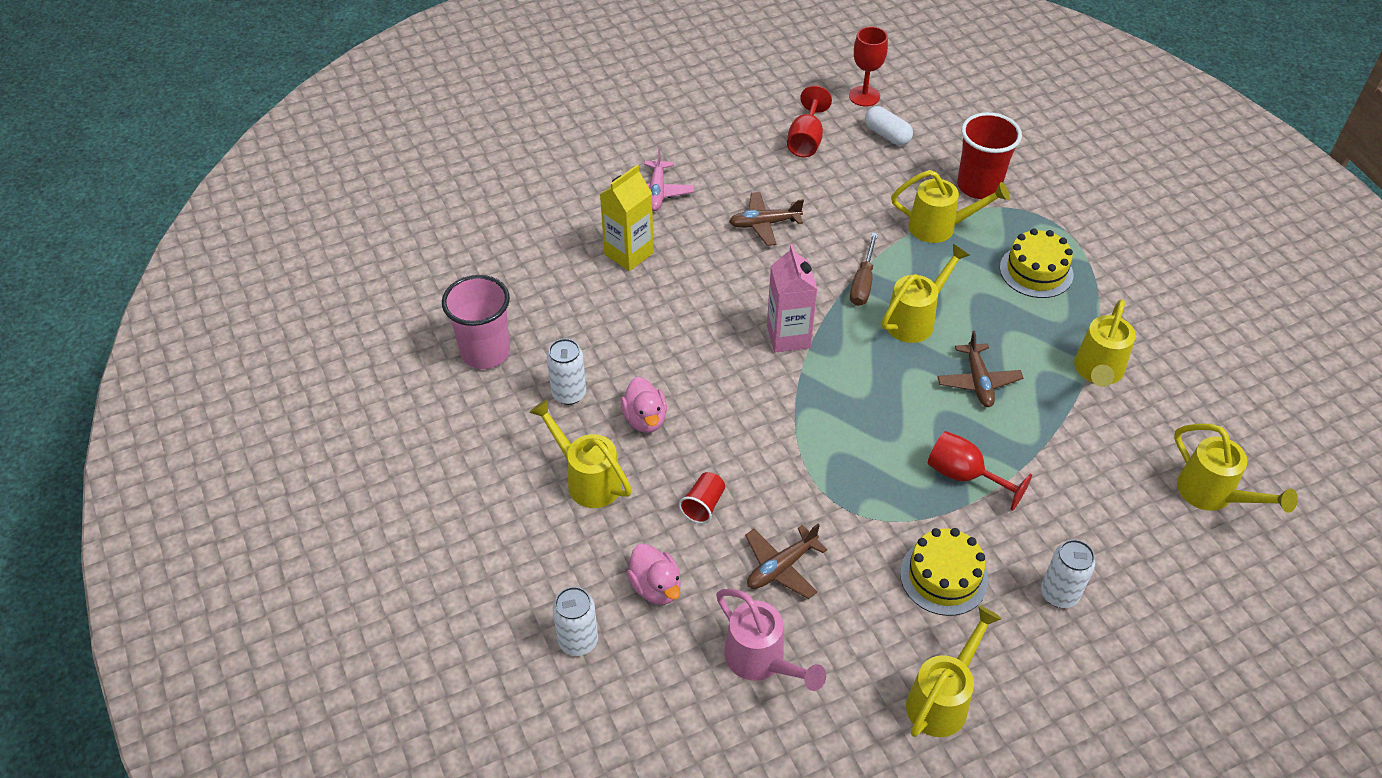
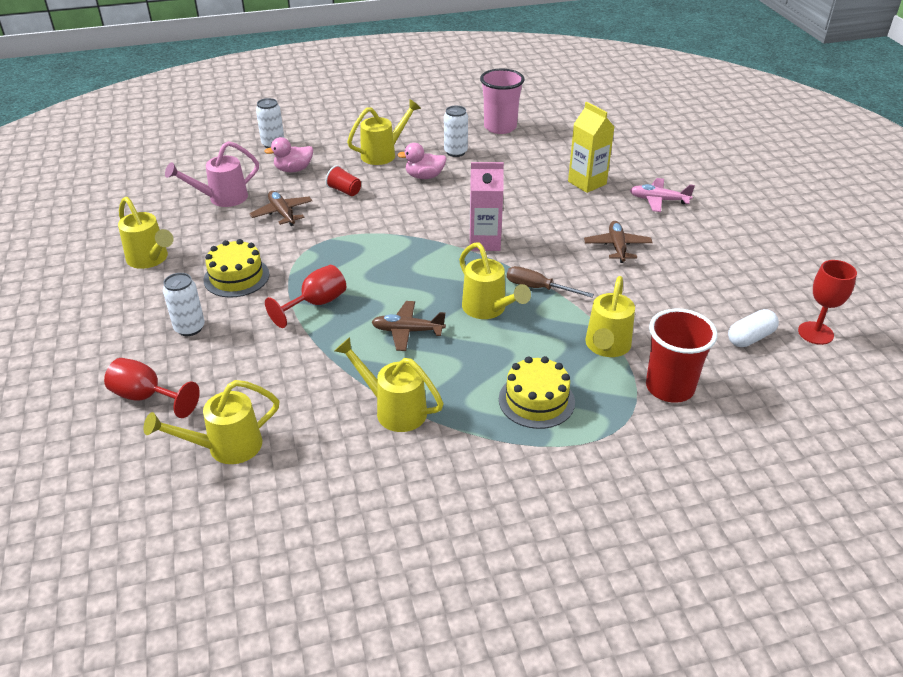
camera: 100 degrees right, 10 degrees down
(806, 140) = (735, 284): red goblet -> red goblet (147, 397)

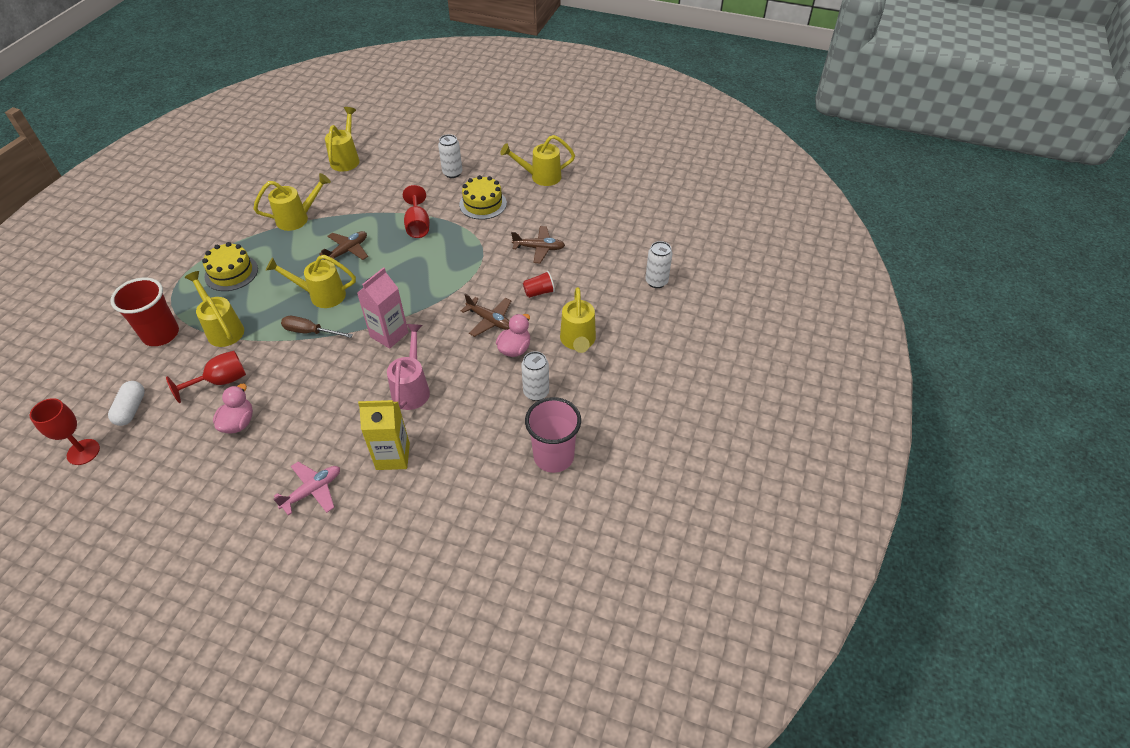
camera: 125 degrees right, 10 degrees up
(147, 397) = (412, 146): red goblet -> red goblet (220, 381)
(222, 198) = (590, 227): pink watering can -> pink watering can (412, 388)
(293, 170) = (600, 277): pink duck -> pink duck (238, 423)
(538, 288) = (310, 332): brown screwdriver -> brown screwdriver turned 135 degrees counterclockwise
(617, 247) = (295, 409): brown plane -> brown plane (489, 320)

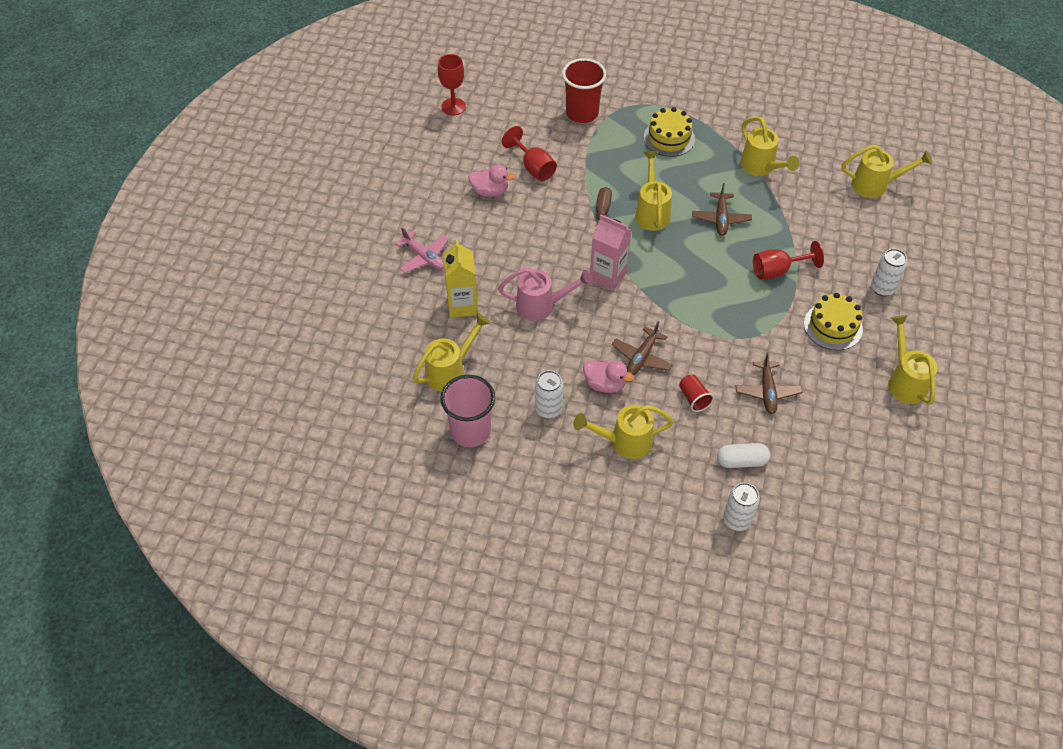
camera: 85 degrees right, 5 degrees up
(131, 409) = (497, 120): white capsule -> white capsule (741, 461)
(223, 329) = (595, 152): yellow watering can -> yellow watering can (450, 371)
(347, 251) = (721, 218): brown plane -> brown plane turned 60 degrees clockwise

